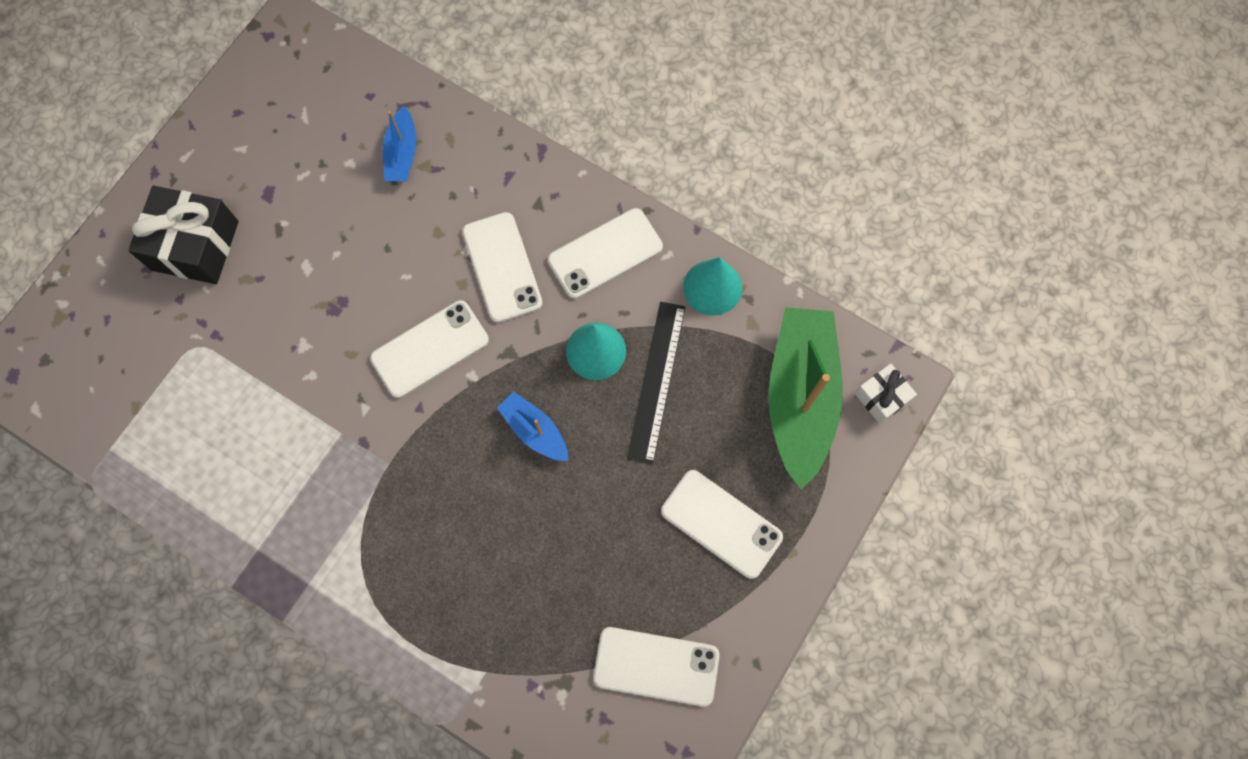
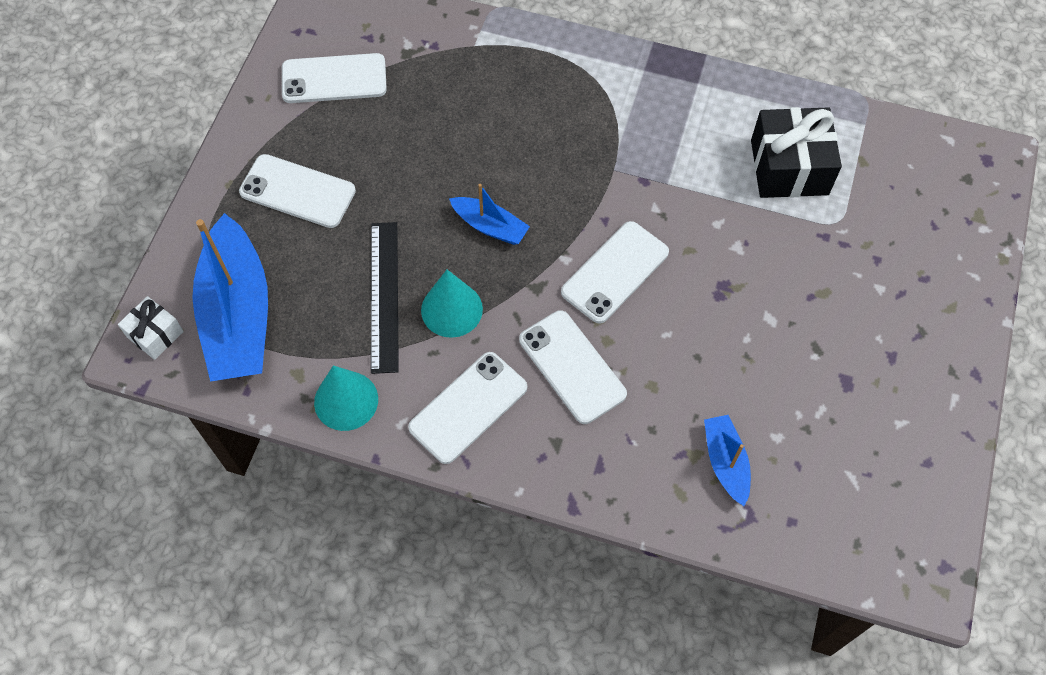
camera: 165 degrees right, 10 degrees down
(195, 245) = (891, 312): black gift -> black gift (789, 167)
(800, 397) = (238, 315): green boat -> blue boat

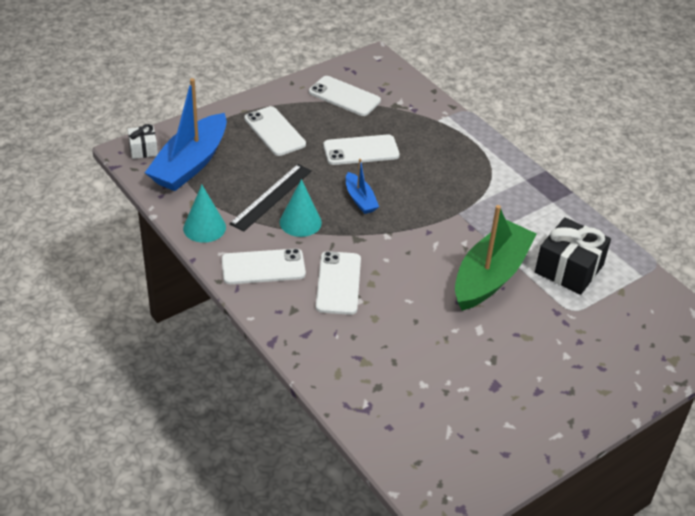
camera: 35 degrees right, 20 degrees down
(615, 272) = (409, 257): white phone -> white phone (361, 150)
(720, 236) = (490, 276): none -> green boat
(725, 462) = (379, 376): blue boat -> none

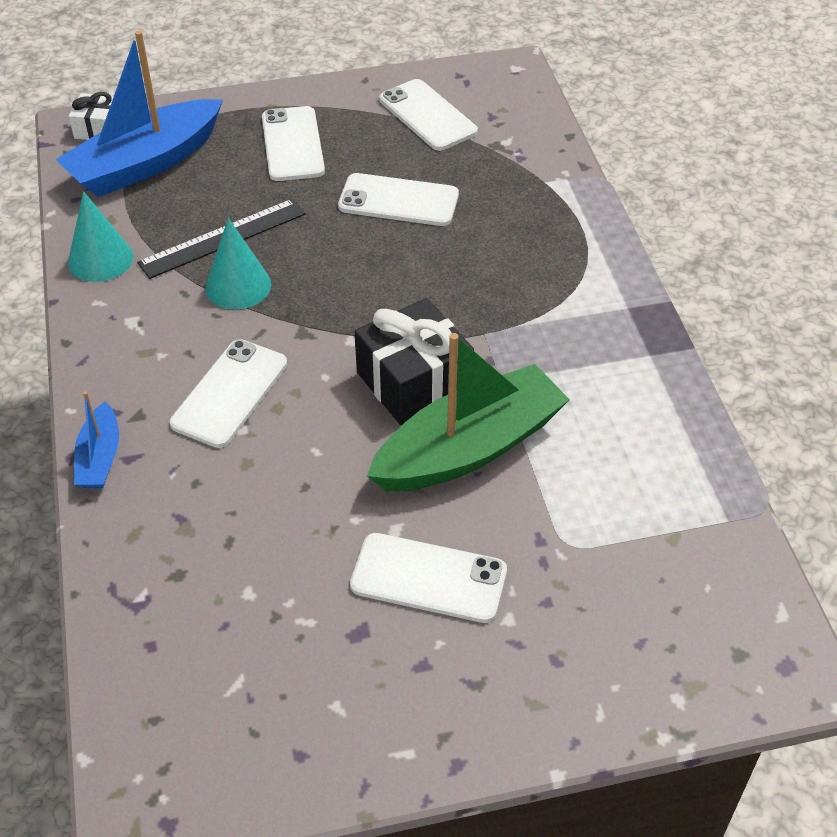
camera: 25 degrees right, 5 degrees up
(263, 267) = (140, 339): white phone -> white phone (428, 578)
(360, 199) = (348, 274): blue boat -> blue boat (100, 458)
(569, 269) = (606, 473): black gift -> black gift (414, 382)

